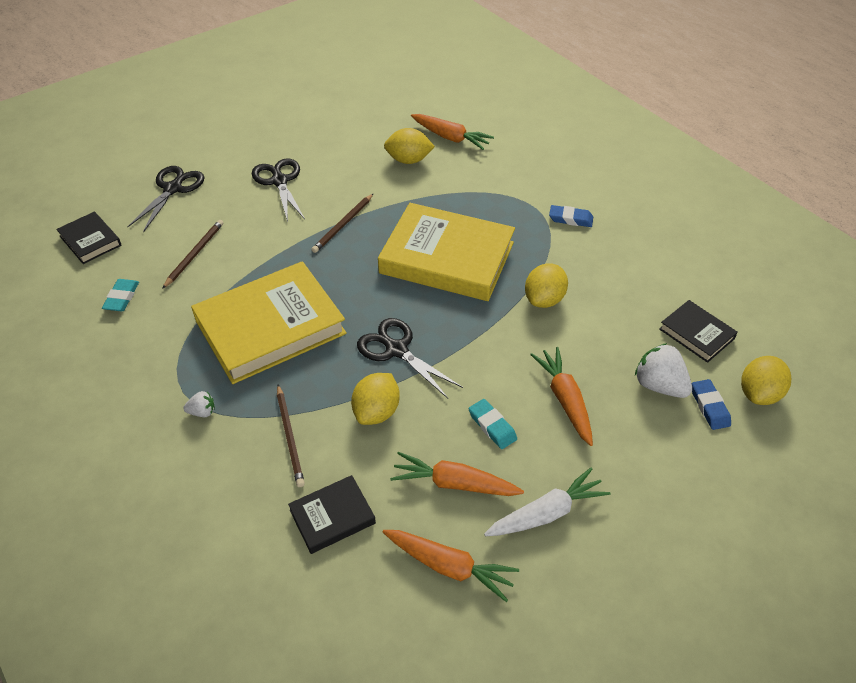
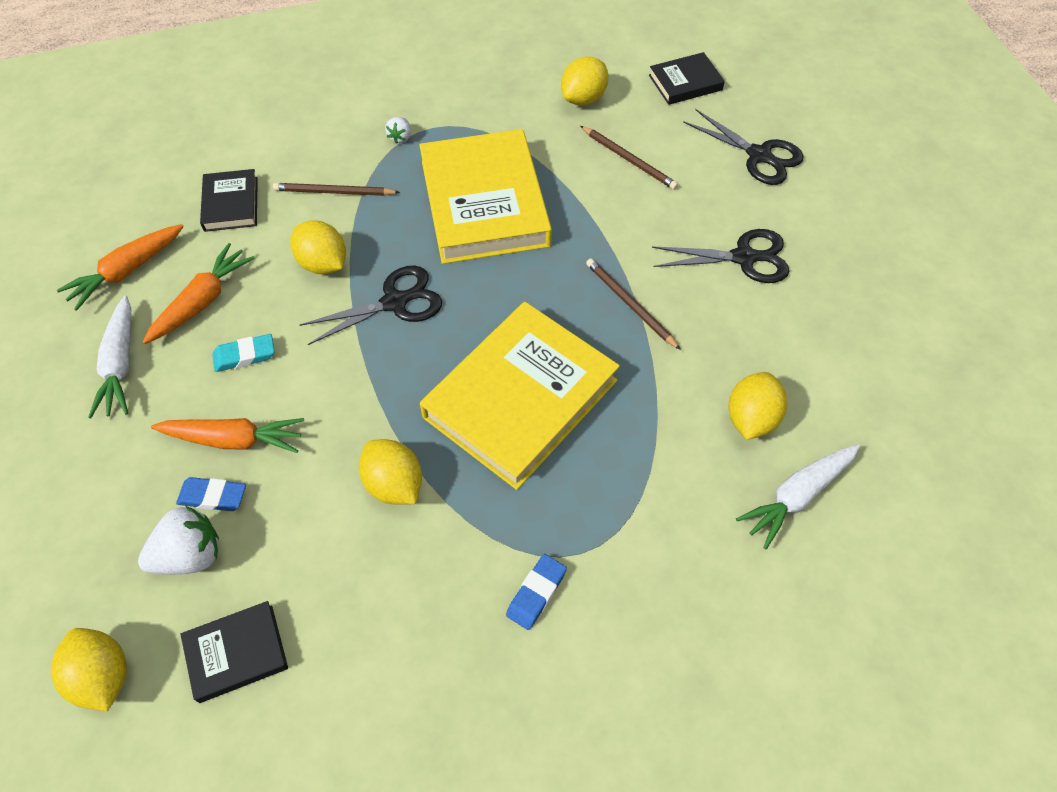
camera: 110 degrees right, 10 degrees up
(122, 298) = (583, 98): turquoise eraser -> yellow lemon
(450, 137) = (797, 496): orange carrot -> white carrot
(709, 407) = (126, 598): blue eraser -> blue eraser (213, 496)

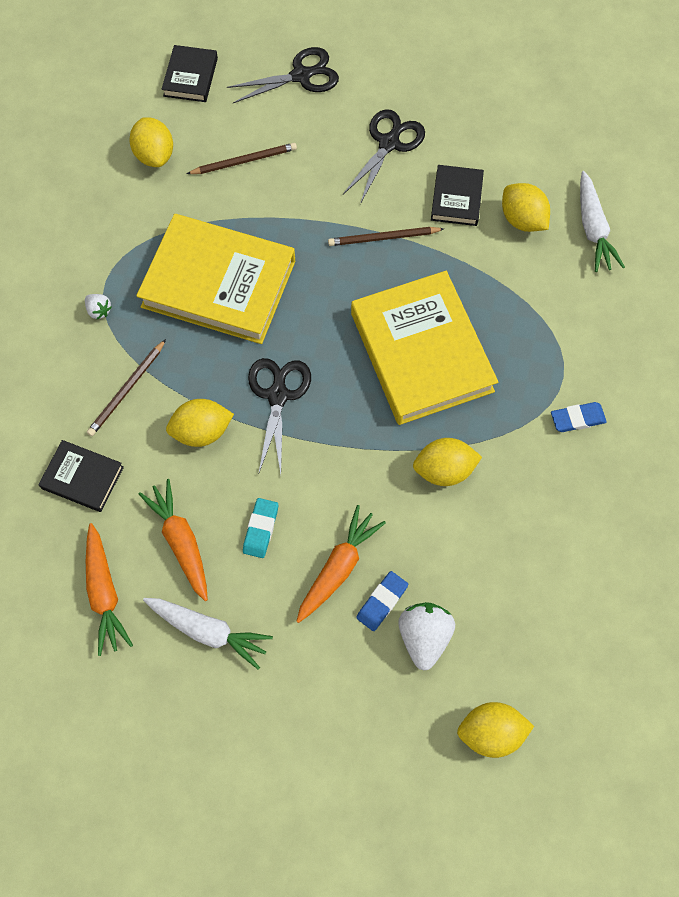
camera: 60 degrees left, 10 degrees up
(236, 653) = (520, 631): black book -> black book (456, 198)
(536, 593) = (577, 419): blue eraser -> blue eraser turned 75 degrees counterclockwise

